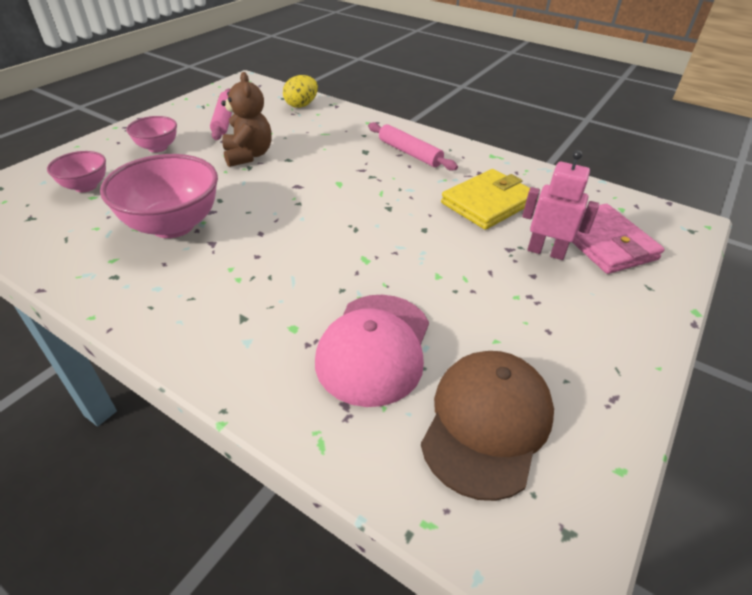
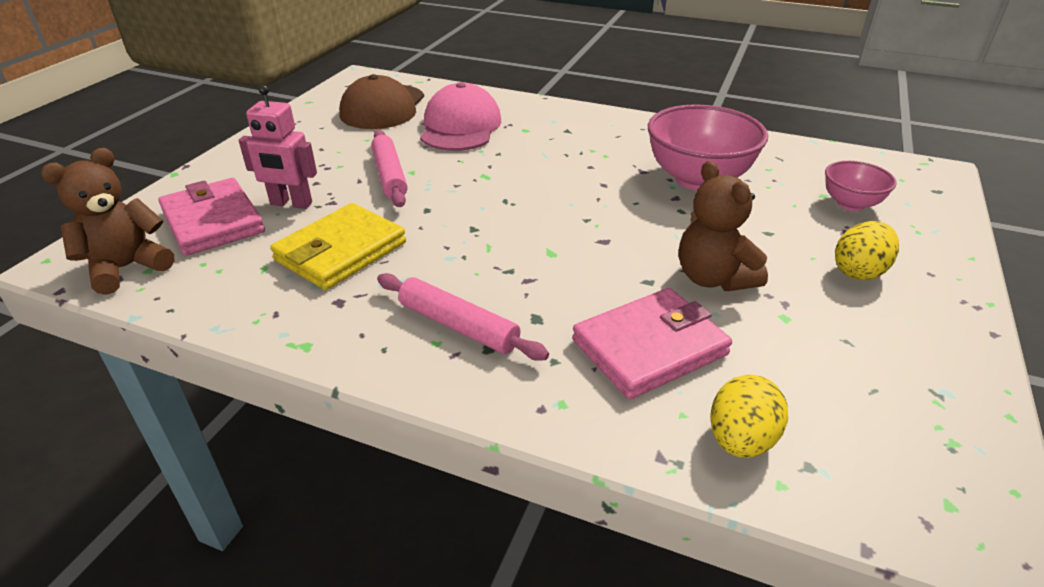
camera: 170 degrees right, 5 degrees down
(158, 147) = (859, 271): pink bowl -> yellow egg
(224, 120) = (841, 354): pink rolling pin -> pink rolling pin (389, 175)
(313, 133) = (649, 347): none -> pink wallet
(638, 211) = (127, 268): none -> brown teddy bear

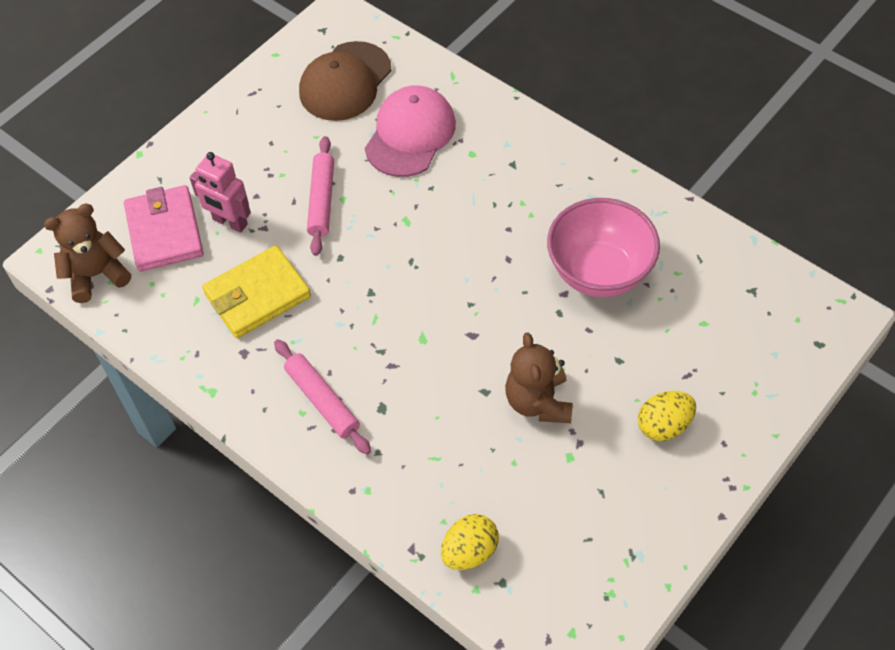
camera: 20 degrees right, 20 degrees up
(649, 347) = (451, 458): pink wallet -> none
(850, 204) = (719, 342): pink bowl -> none

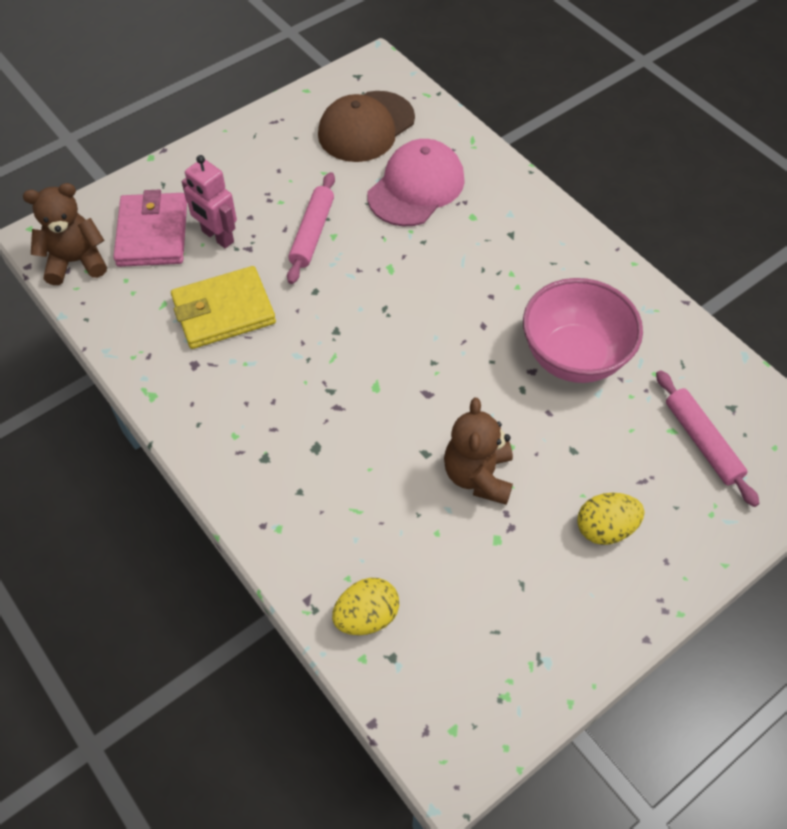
camera: 10 degrees right, 0 degrees up
(322, 401) = (258, 428): pink rolling pin -> pink rolling pin (702, 442)

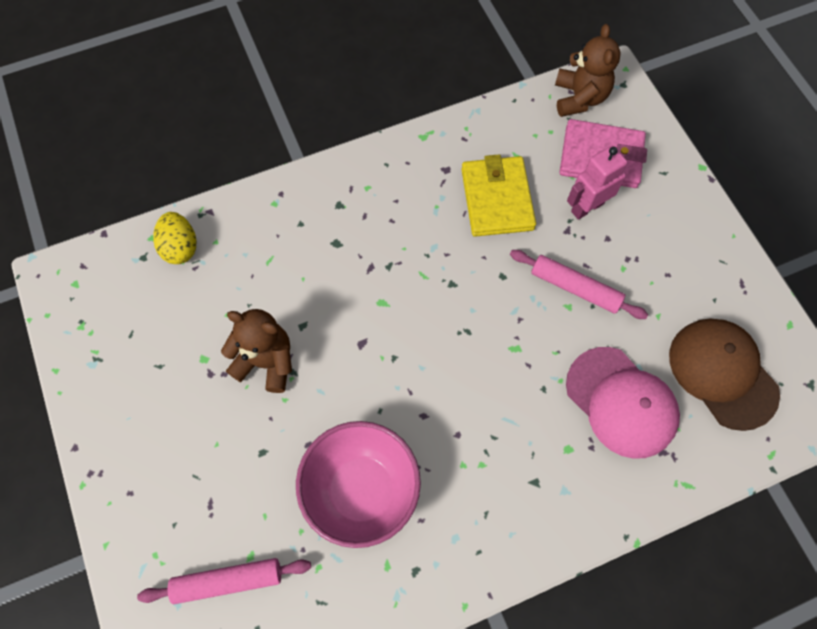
camera: 105 degrees right, 10 degrees up
(605, 528) = (178, 451): yellow egg -> none

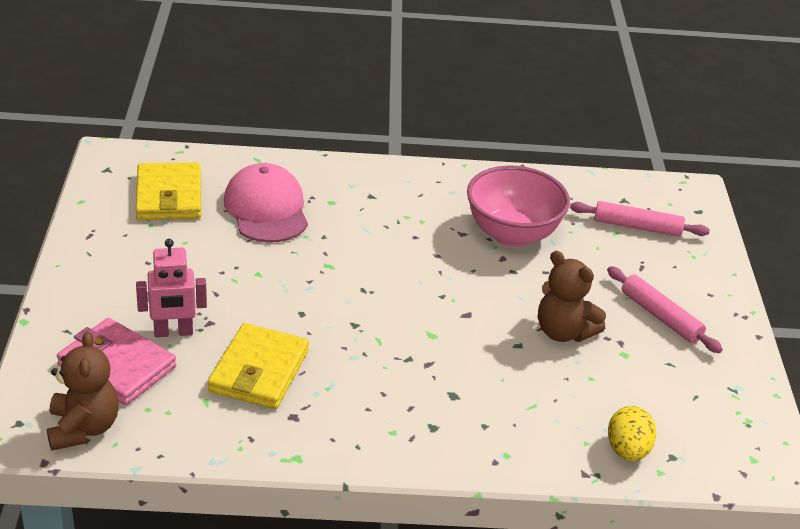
camera: 160 degrees left, 30 degrees down
(575, 288) = (241, 282): pink rolling pin -> pink rolling pin (660, 316)
(579, 98) = (83, 428): brown teddy bear -> brown teddy bear turned 150 degrees clockwise
(722, 373) = (169, 196): brown cap -> yellow wallet

